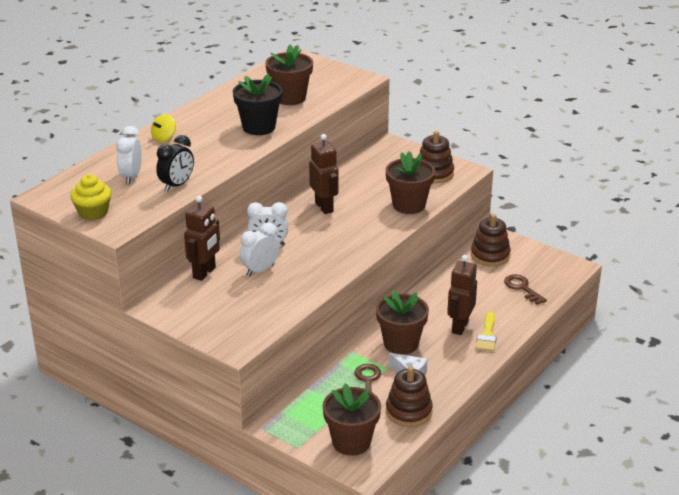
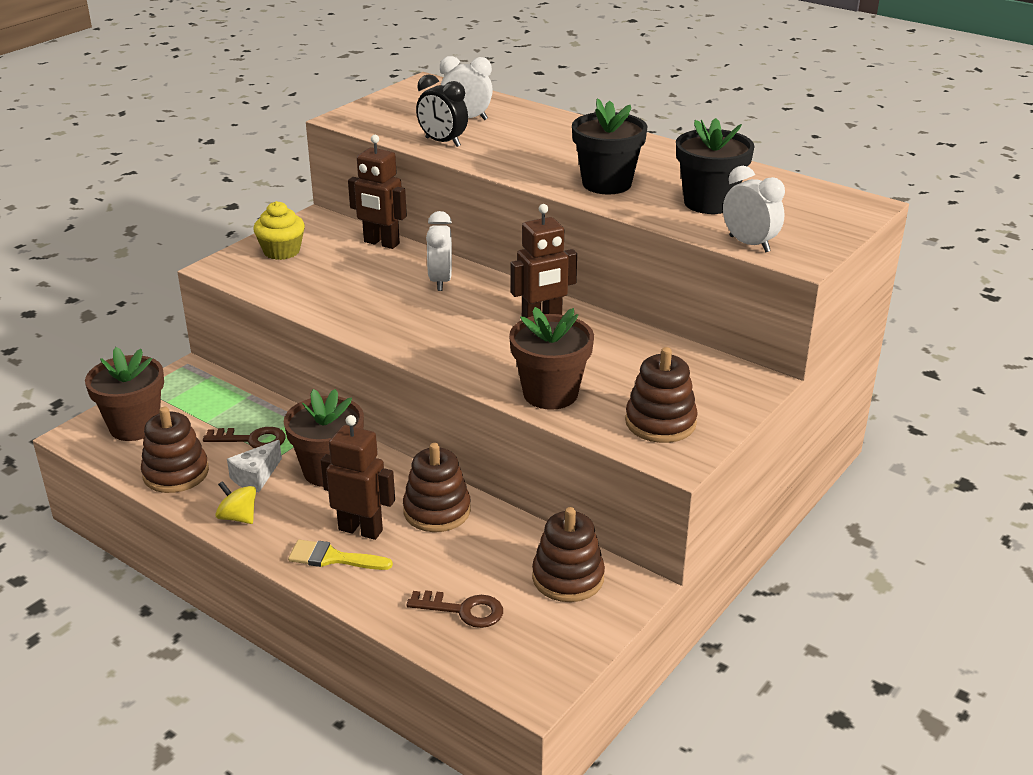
camera: 90 degrees right, 0 degrees up
(93, 212) = (385, 106): yellow cupcake -> yellow cupcake (281, 251)
(164, 138) = (568, 130): yellow spinning top -> yellow spinning top (238, 517)
(260, 270) = (380, 277): white clock -> white clock (749, 244)
(290, 98) = (709, 203): brown flower pot -> black flower pot
(438, 299) = (437, 511): none -> brown stacking toy
(522, 288) = (463, 610): brown key -> brown key turned 45 degrees clockwise

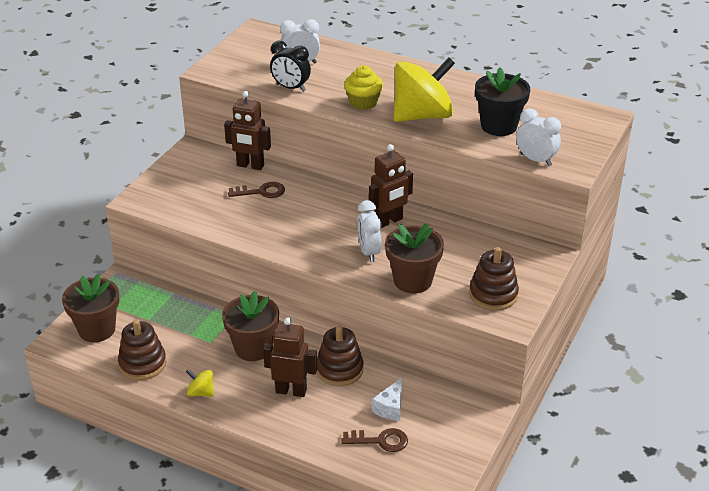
camera: 10 degrees left, 5 degrees up
(251, 439) = (188, 330): brown key -> brown key (261, 192)
(255, 476) = (202, 359): white cheese -> white cheese (390, 408)
(281, 251) = (178, 181): yellow cupcake -> yellow cupcake (363, 102)
(333, 558) = (279, 414): yellow brush -> none
(440, 281) = (305, 195): white clock -> white clock (369, 252)
(568, 578) = (443, 408): brown stacking toy -> none
(606, 184) = (422, 115): black flower pot -> yellow spinning top

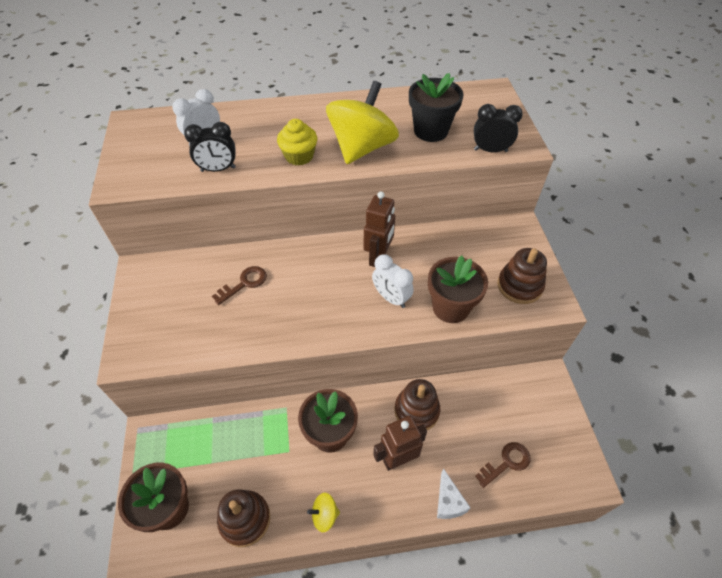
camera: 35 degrees left, 15 degrees up
(250, 166) = (210, 260): brown robot -> none
(390, 408) = (485, 423): white cheese -> white cheese (448, 502)
(535, 160) = (490, 150): white clock -> black clock

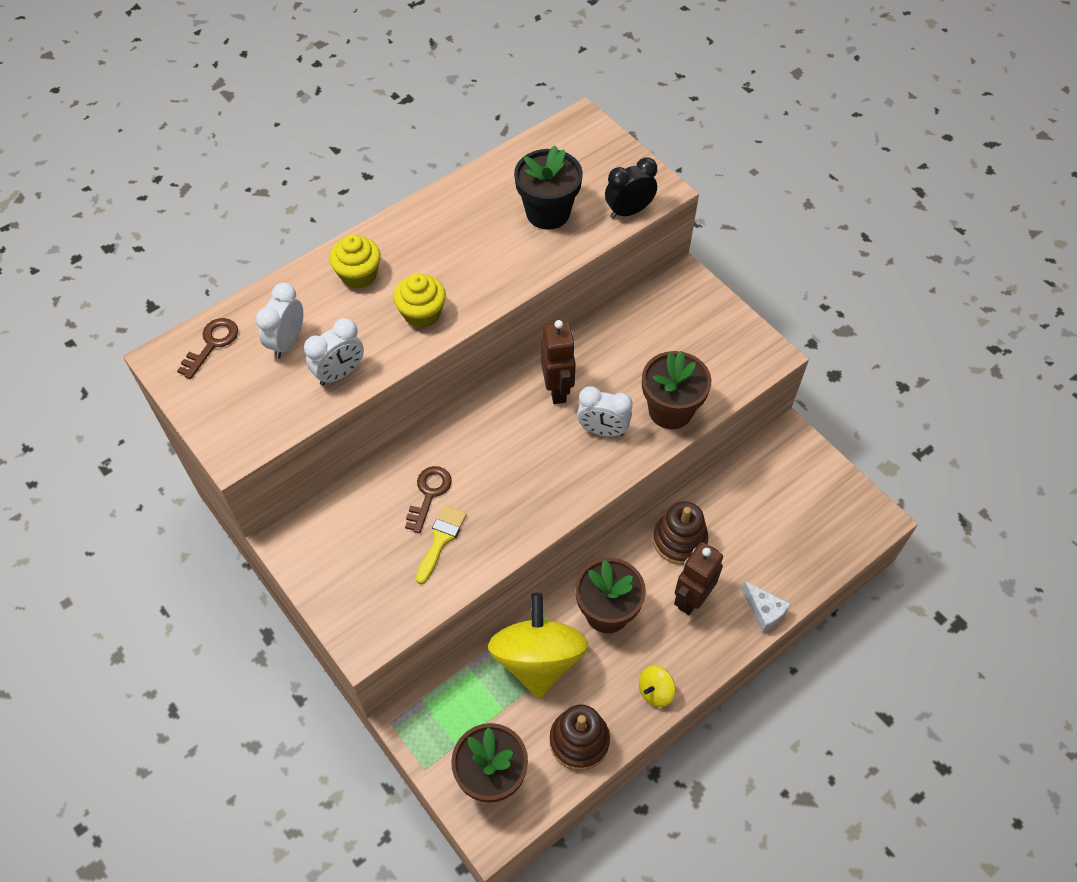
camera: 30 degrees left, 5 degrees up
(218, 169) = (340, 373): black clock -> white clock
(228, 316) = (441, 539): none -> yellow brush
(279, 120) = (358, 274): none -> yellow cupcake
(362, 148) = (486, 270): yellow spinning top -> yellow spinning top (538, 659)
(506, 462) = (796, 545): brown key -> brown key (212, 344)
(519, 286) = (724, 352): brown stacking toy -> none

